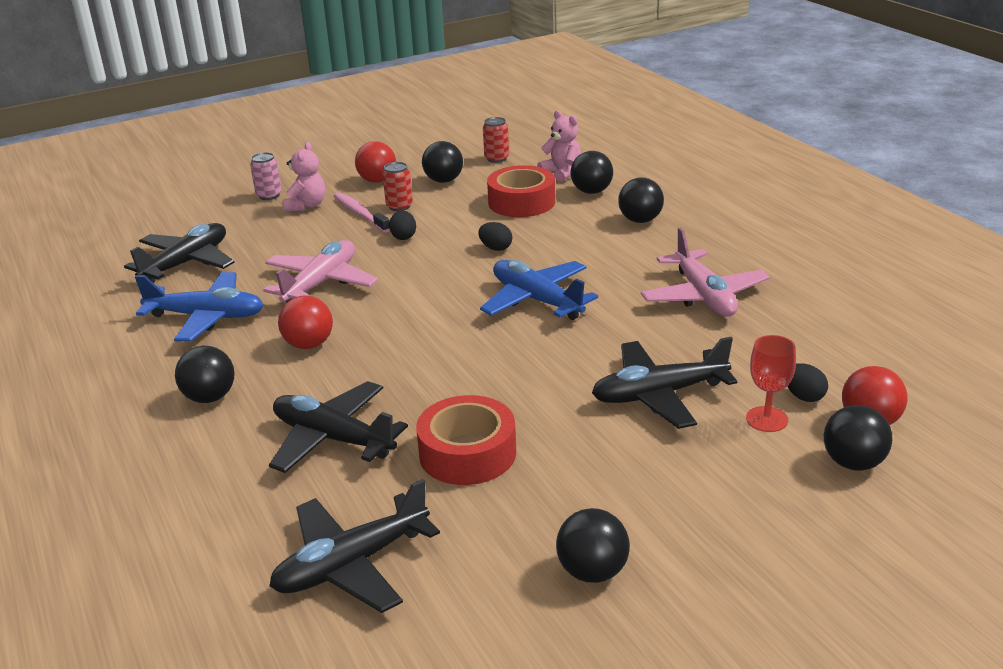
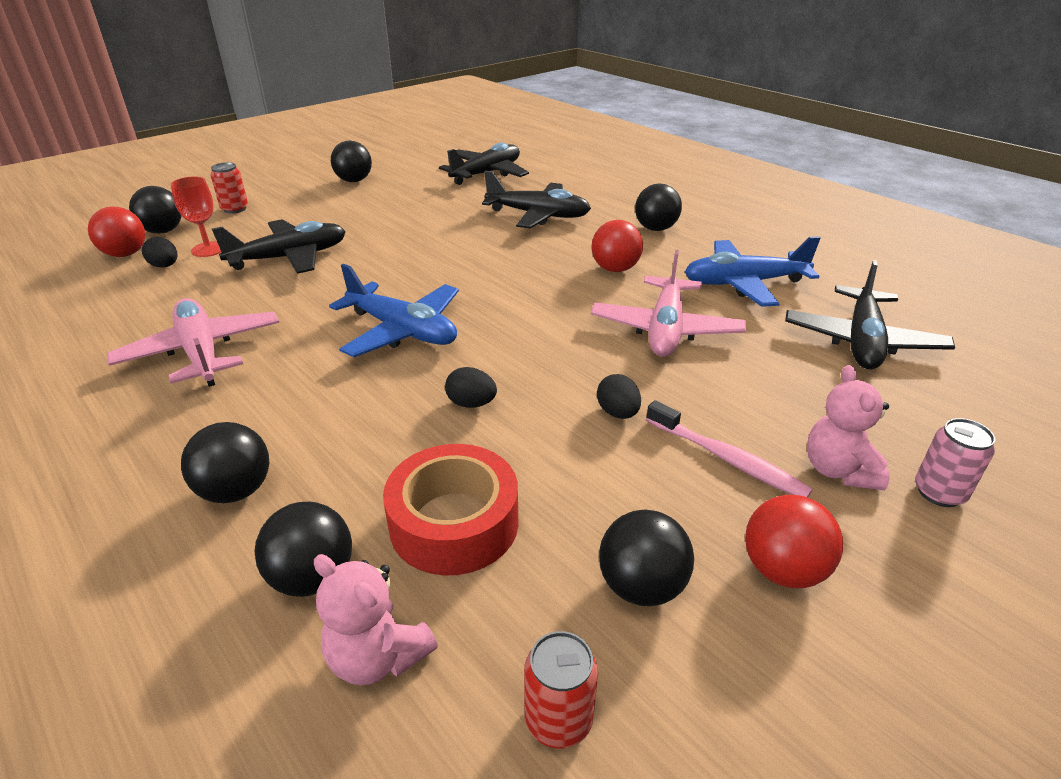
camera: 165 degrees right, 5 degrees up
(399, 206) = (674, 485): red can -> red can (235, 209)
(467, 453) = (438, 216): red tape -> none

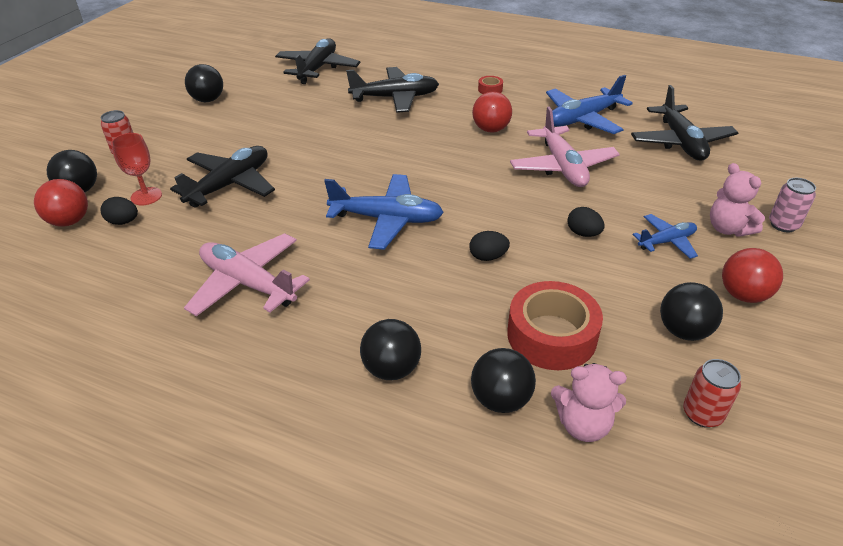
camera: 25 degrees left, 5 degrees up
(655, 229) = (490, 89): black ball -> red tape
(726, 458) = (666, 241): pink toothbrush -> blue plane

